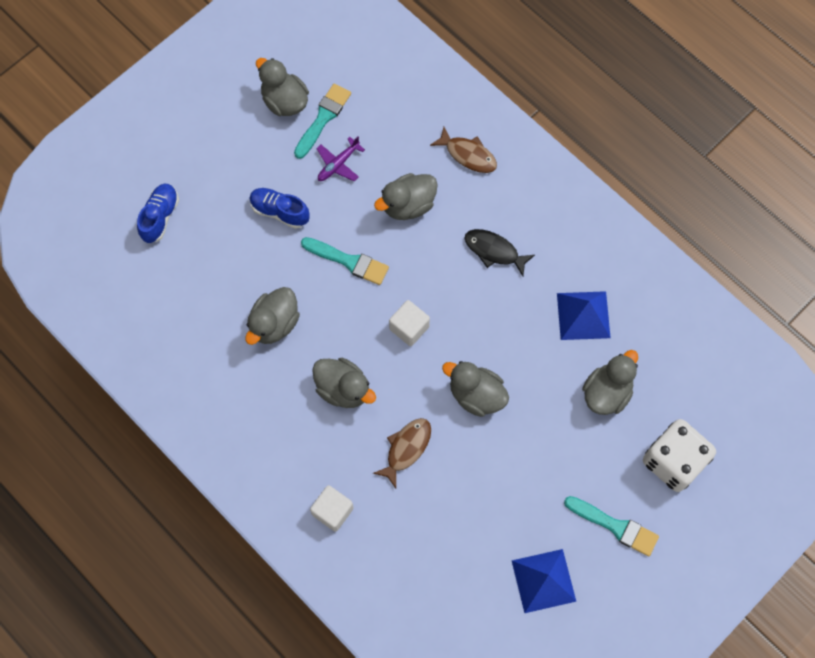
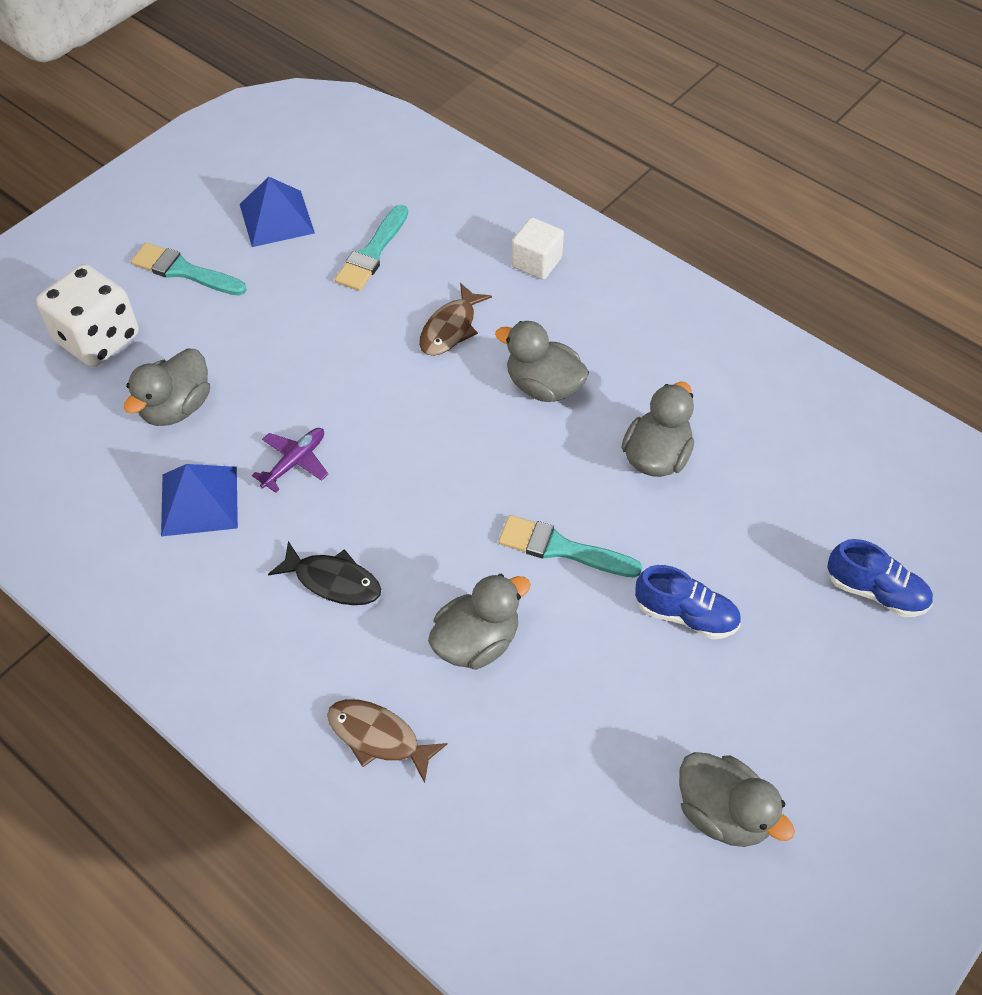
camera: 175 degrees right, 15 degrees down
(160, 217) = (875, 591): blue shoe -> blue shoe turned 75 degrees counterclockwise
(323, 118) = (645, 785): turquoise brush -> turquoise brush (372, 253)
(338, 164) = (603, 702): purple plane -> purple plane (294, 462)
(409, 328) = (459, 466): white cube -> none
(476, 395) = (359, 392): grey duck -> none

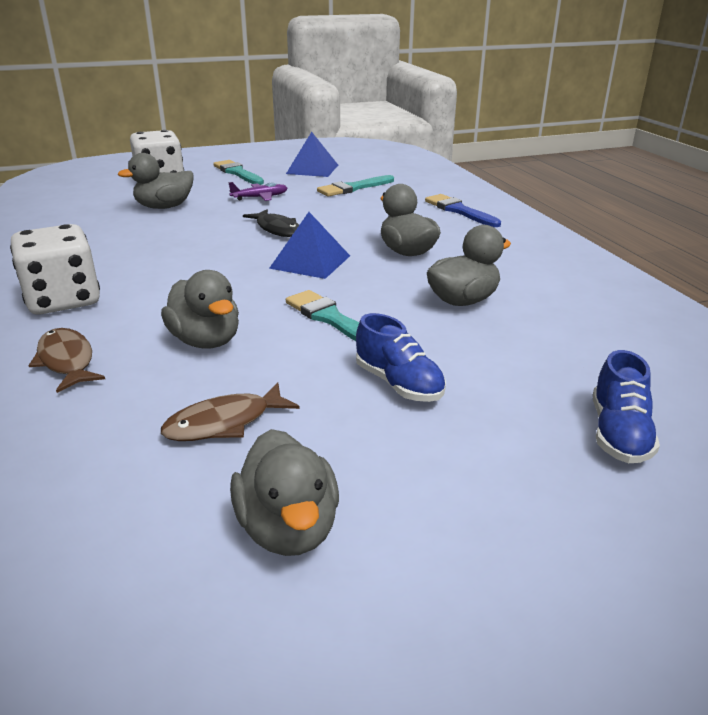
camera: 30 degrees right, 25 degrees down
(199, 501) = (123, 237): blue pyramid -> blue pyramid (310, 262)
(268, 652) = (63, 300): none -> white dice
(294, 462) = (199, 239): purple plane -> purple plane (260, 197)
(333, 581) = (150, 286): black fish -> black fish (277, 229)
(450, 328) = (369, 219): brown fish -> brown fish (224, 423)
(476, 642) = (206, 341): grey duck -> grey duck turned 60 degrees clockwise
(536, 262) = (459, 211): white cube -> blue brush
(875, 591) = (618, 434): blue shoe -> blue shoe turned 45 degrees clockwise

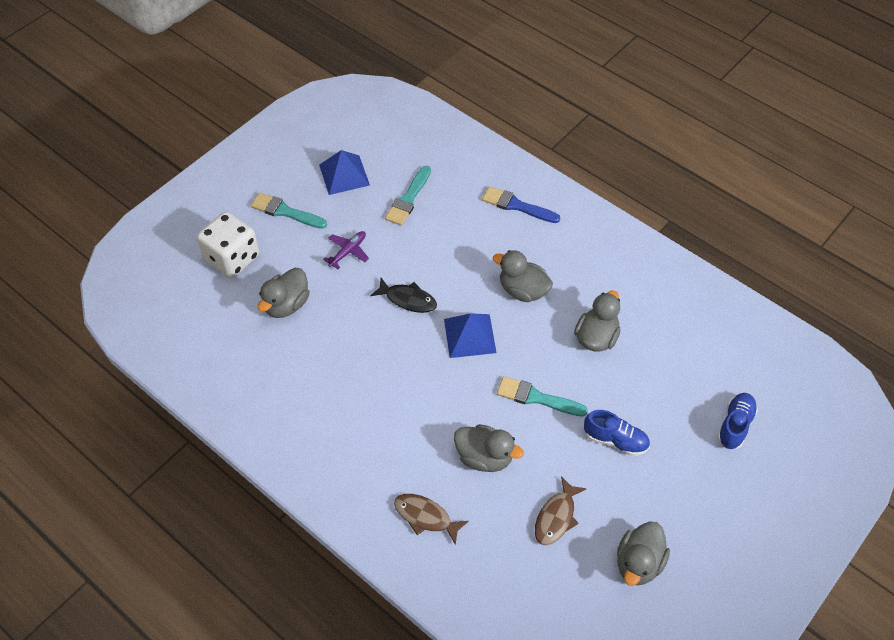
camera: 30 degrees left, 25 degrees up
(63, 300) = (354, 464): white dice -> none
(288, 528) = (638, 563): grey duck -> grey duck turned 75 degrees clockwise
(618, 434) = (735, 425): blue shoe -> blue shoe turned 135 degrees counterclockwise

